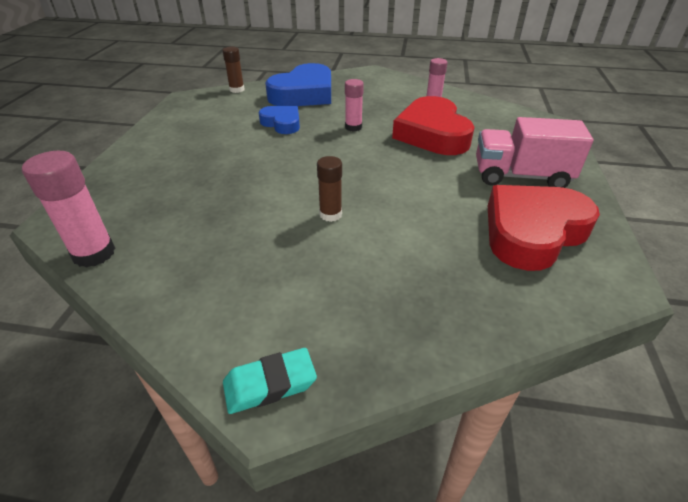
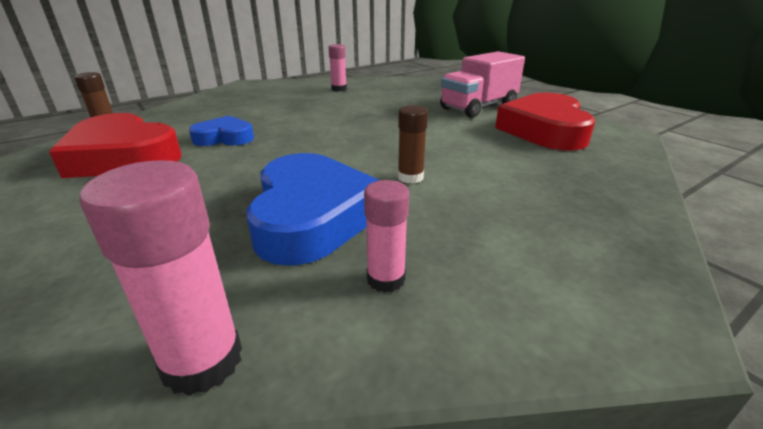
camera: 45 degrees left, 10 degrees down
(270, 384) = (633, 313): turquoise eraser -> none
(304, 94) = (204, 112): blue heart -> blue heart (312, 216)
(353, 127) = (304, 119): pink glue stick -> pink glue stick (386, 279)
(432, 134) = (376, 105): red heart -> red heart (123, 156)

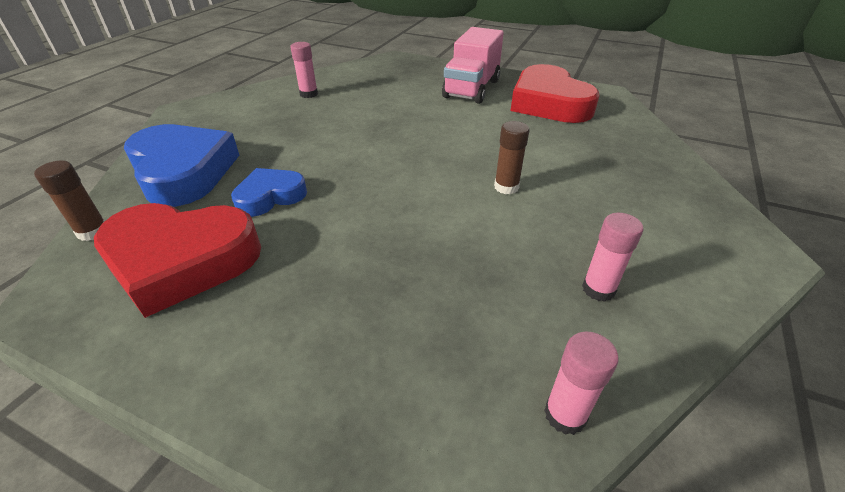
camera: 30 degrees left, 10 degrees up
(202, 361) = (565, 414): pink glue stick -> pink glue stick, size x0.63
(312, 216) = (479, 256): blue heart -> blue heart (183, 171)

